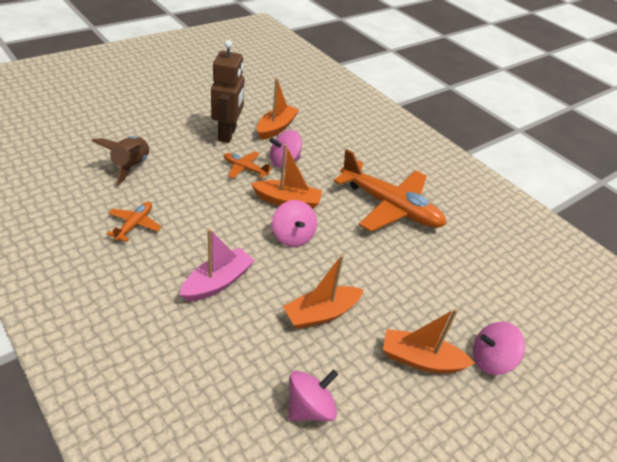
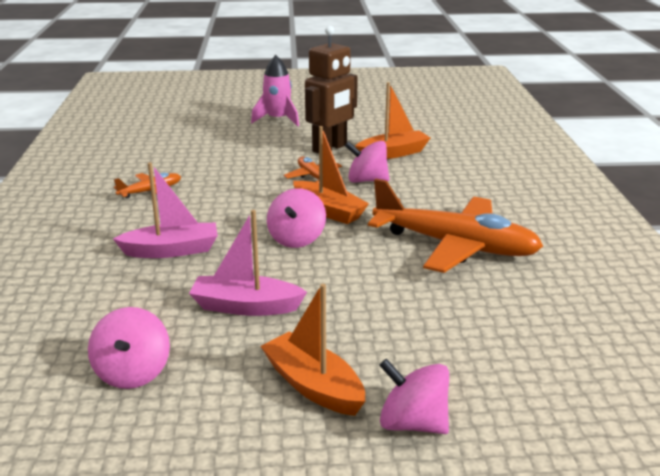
camera: 40 degrees right, 15 degrees down
(131, 166) = (201, 152): brown rocket -> none
(156, 110) = (277, 120): none -> pink rocket
(310, 407) = (133, 373): pink spinning top -> pink spinning top turned 90 degrees clockwise
(321, 313) = (246, 307): orange boat -> pink boat
(390, 207) = (455, 246): orange plane -> orange plane turned 45 degrees counterclockwise

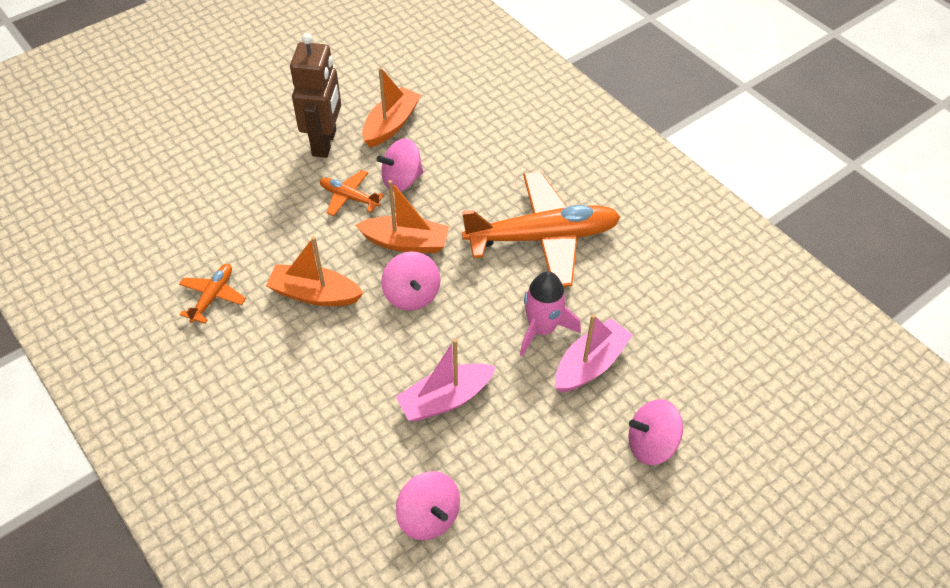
camera: 35 degrees left, 25 degrees up
(171, 250) = (319, 367): pink boat -> pink boat (590, 364)
(277, 120) = (227, 114): pink rocket -> pink rocket (542, 329)
(313, 386) = (564, 450): orange boat -> orange boat (315, 294)

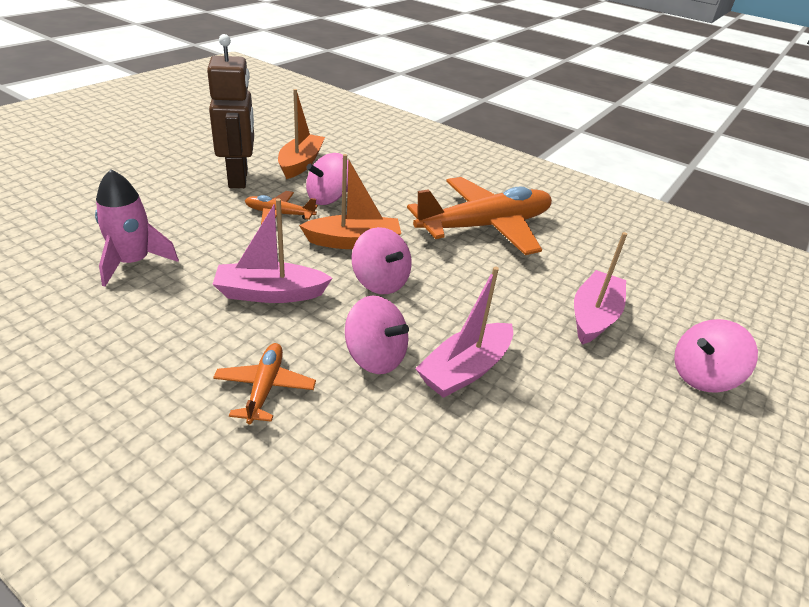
camera: 20 degrees left, 15 degrees down
(213, 296) = (142, 310): orange plane -> orange plane (265, 388)
(315, 294) = (270, 293): orange boat -> pink boat
(429, 517) = (514, 504): pink spinning top -> pink spinning top (375, 357)
(542, 329) = (528, 293): pink rocket -> pink rocket (133, 262)

